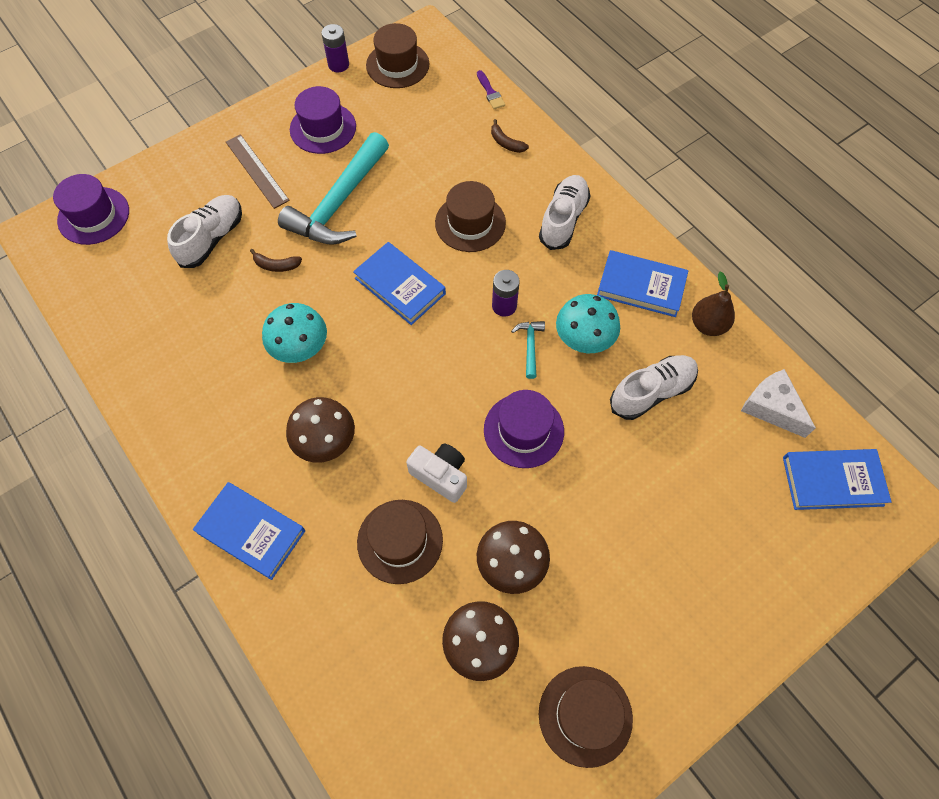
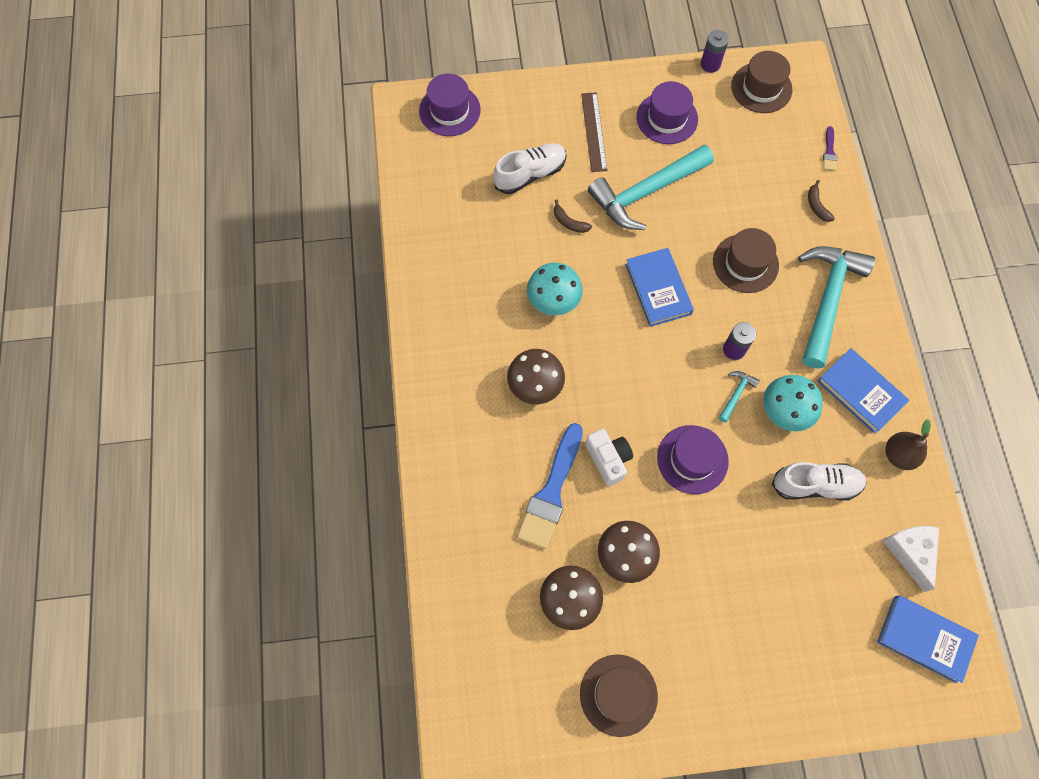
camera: 30 degrees right, 5 degrees up
(251, 531) = (448, 425): blue book -> none
(400, 541) = (551, 492): brown hat -> blue brush
(563, 220) = (827, 300): white shoe -> turquoise hammer

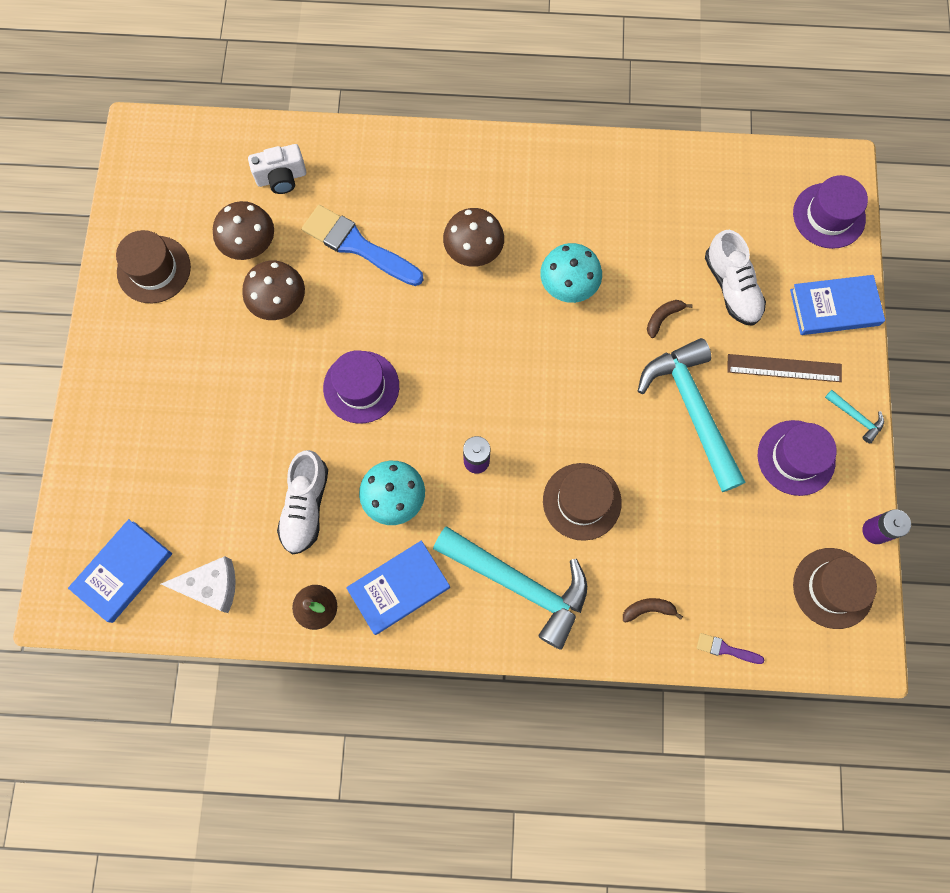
camera: 100 degrees right, 5 degrees up
(608, 459) = (379, 305): white camera -> white camera (281, 178)
(658, 289) = (564, 396): blue book -> blue book (834, 307)
(736, 394) = (423, 450): turquoise hammer -> turquoise hammer (855, 417)

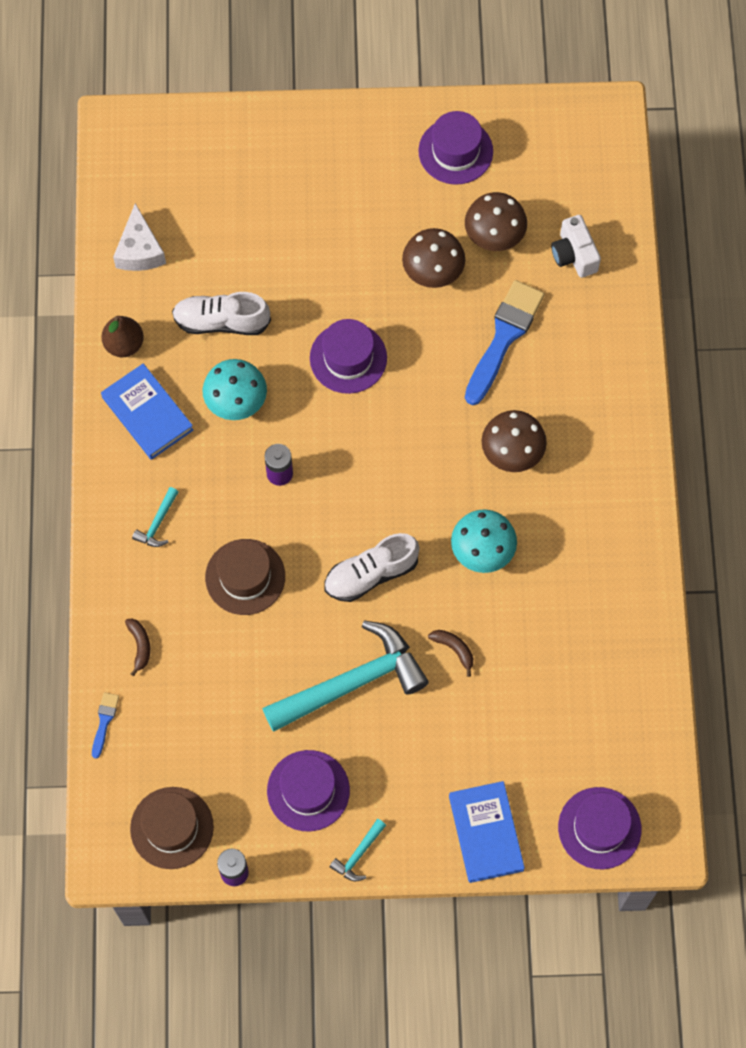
camera: 85 degrees right, 5 degrees down
(123, 571) = (149, 174): blue book -> none
(154, 269) = (455, 151): brown hat -> purple hat
(519, 584) = (157, 523): turquoise hammer -> turquoise hammer, size x0.41
(725, 649) = (104, 721): purple brush -> blue brush
(731, 287) = (498, 721): white shoe -> white shoe (371, 574)
(784, 368) = (408, 778): brown ruler -> none

